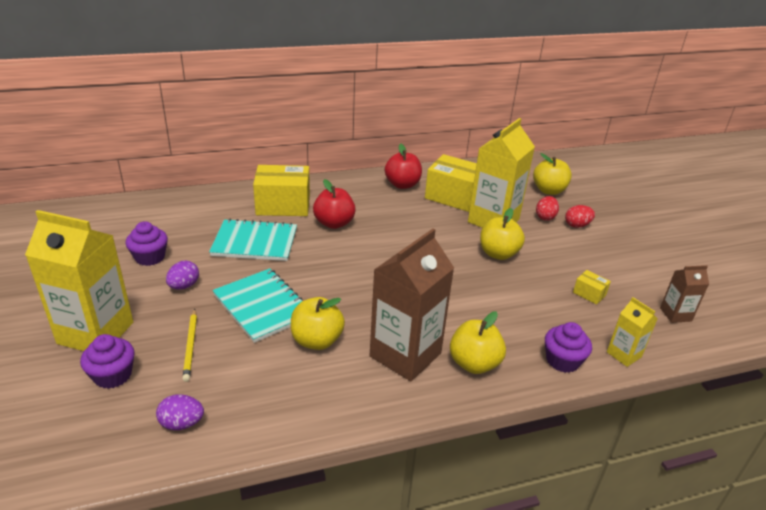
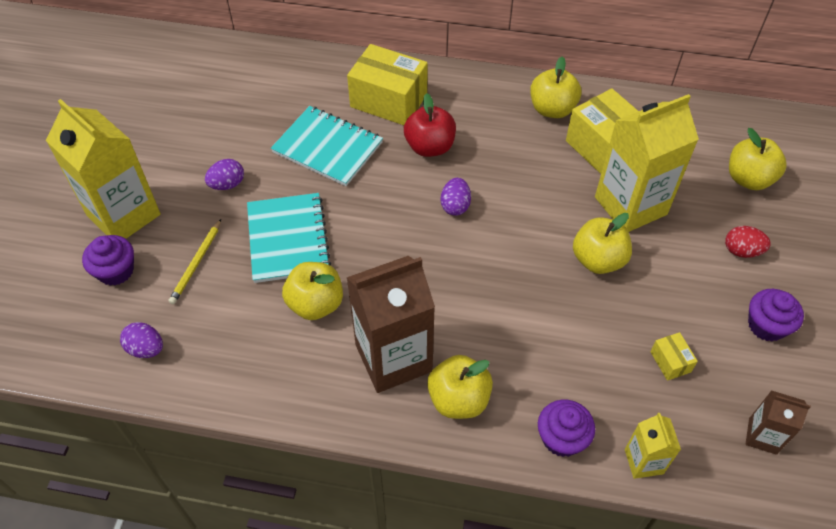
camera: 30 degrees right, 20 degrees up
(150, 257) = (214, 134): purple cupcake -> purple cupcake (766, 325)
(378, 251) = (455, 206): none -> purple egg
(402, 185) = (552, 109): red apple -> yellow apple
(545, 217) = (707, 223): red egg -> none

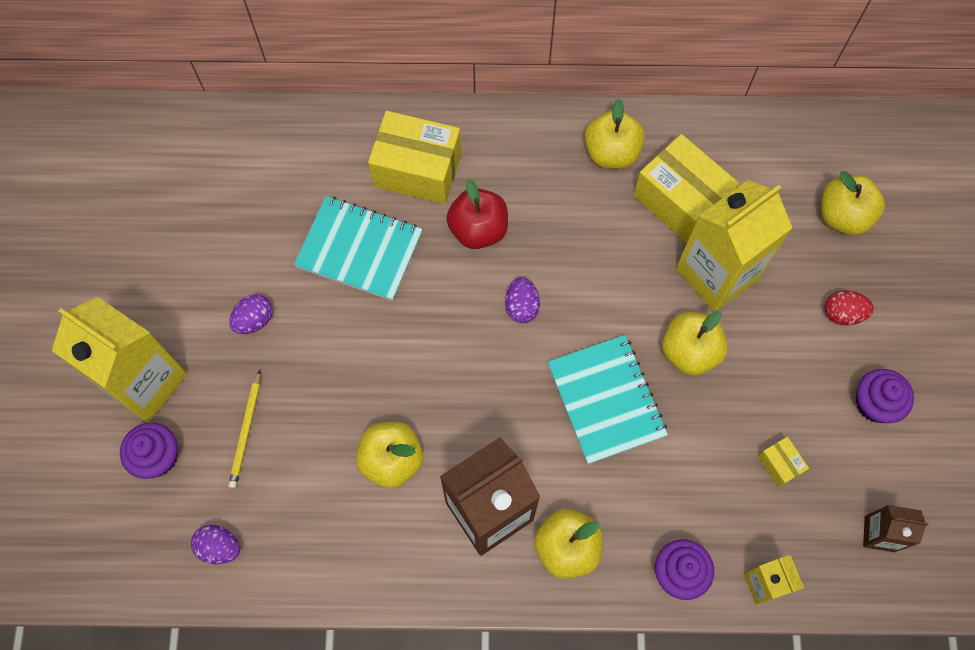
camera: 10 degrees left, 15 degrees up
(288, 239) = (342, 382): turquoise notebook -> turquoise notebook (606, 400)

